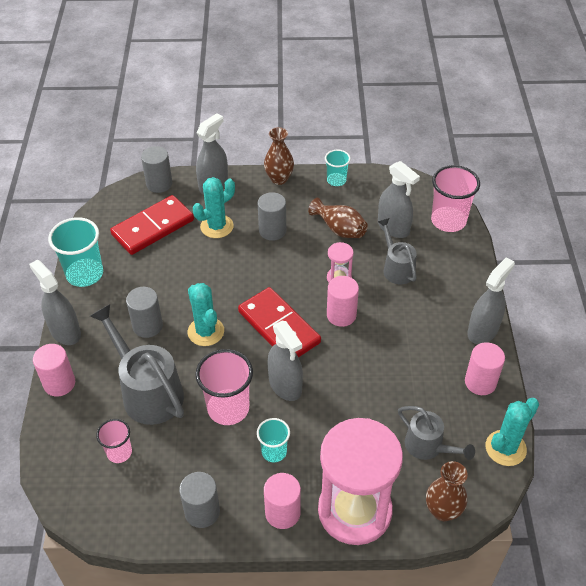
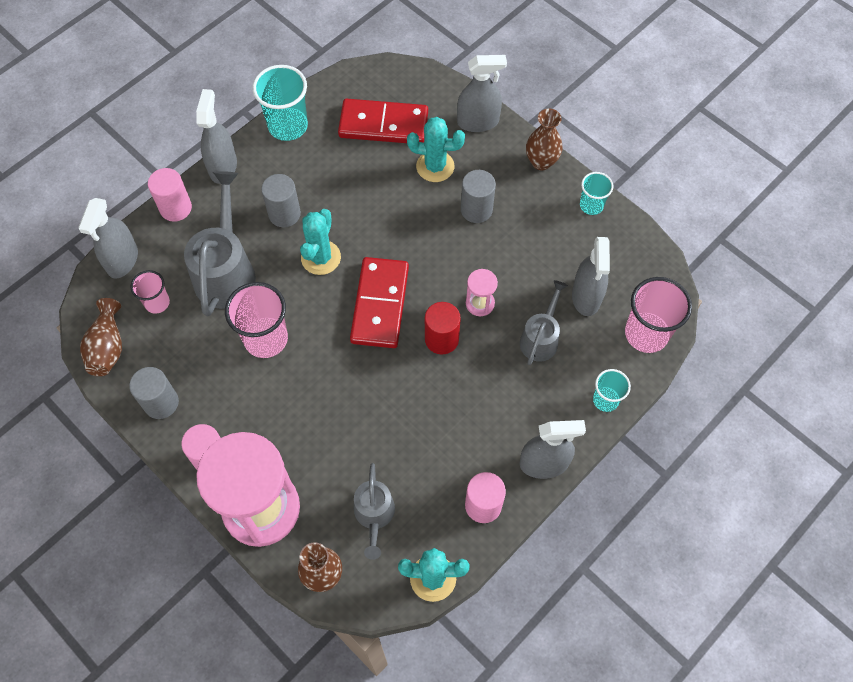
camera: 45 degrees right, 15 degrees up
(159, 184) = (434, 85): grey cylinder -> none
(274, 452) = (258, 405): turquoise cup -> turquoise cup (605, 400)
(285, 385) = (327, 359): grey spray bottle -> grey spray bottle (122, 260)
(339, 229) = (536, 257): brown vase -> brown vase (108, 347)
(341, 315) = (441, 339): pink cylinder -> red cylinder

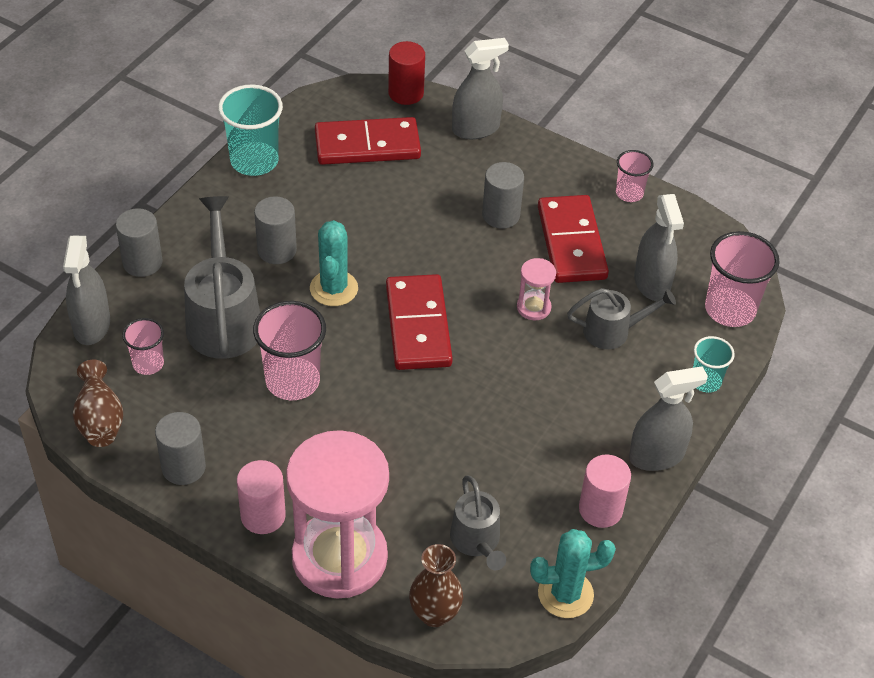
camera: 15 degrees left, 15 degrees down
(175, 208) = (142, 262): pink cylinder -> grey cylinder
(223, 166) = (188, 212): grey spray bottle -> none
(435, 166) = (440, 179): turquoise cactus -> none
(441, 339) = (500, 350): red cylinder -> red cylinder (406, 93)
(528, 246) = (571, 242): none -> red domino
(541, 162) = (560, 158): brown vase -> none
(541, 338) = (613, 331): grey watering can -> grey watering can turned 75 degrees clockwise
(591, 205) = (629, 193): turquoise cup -> pink cup

